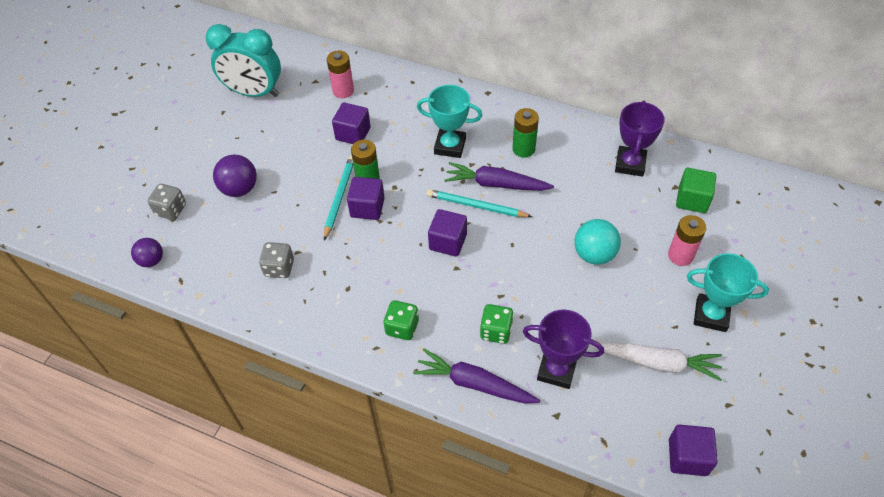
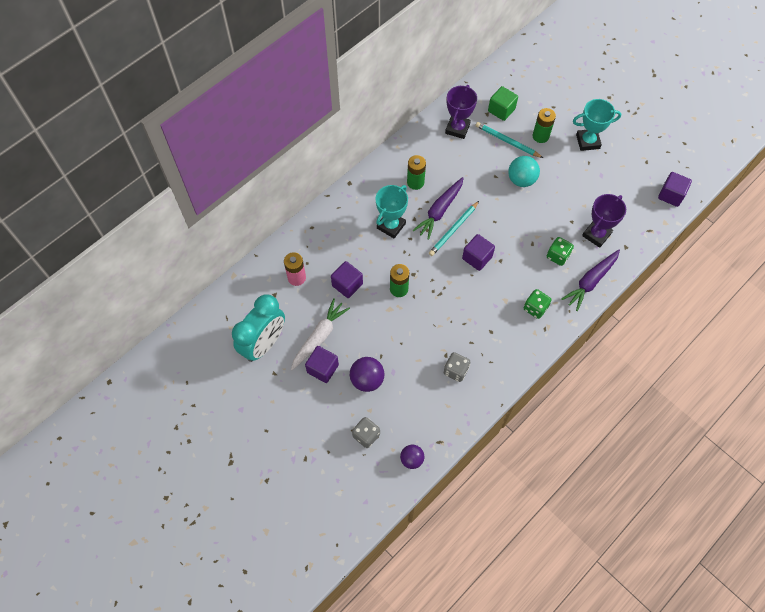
camera: 70 degrees left, 10 degrees up
(339, 197) = (407, 313): turquoise pencil -> turquoise pencil (507, 141)
(367, 207) = (425, 297): purple cube -> purple cube (322, 368)
(630, 164) = (457, 128): purple trophy -> purple trophy turned 75 degrees clockwise
(658, 363) = (609, 182): white carrot -> white carrot (319, 336)
(680, 255) = (540, 136): pink battery -> green battery
(711, 315) = (588, 141): turquoise trophy -> turquoise trophy turned 45 degrees clockwise

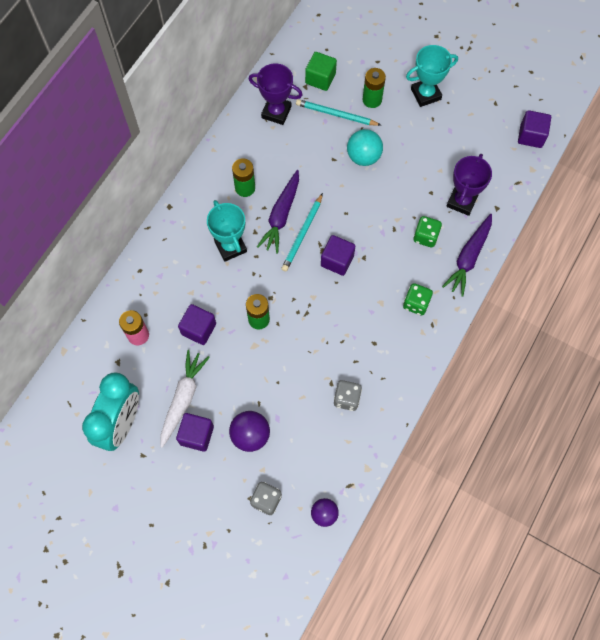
camera: 15 degrees left, 5 degrees up
(391, 226) = (230, 246): turquoise trophy -> turquoise trophy turned 45 degrees counterclockwise
(457, 128) = (276, 112): purple trophy -> purple trophy turned 75 degrees counterclockwise

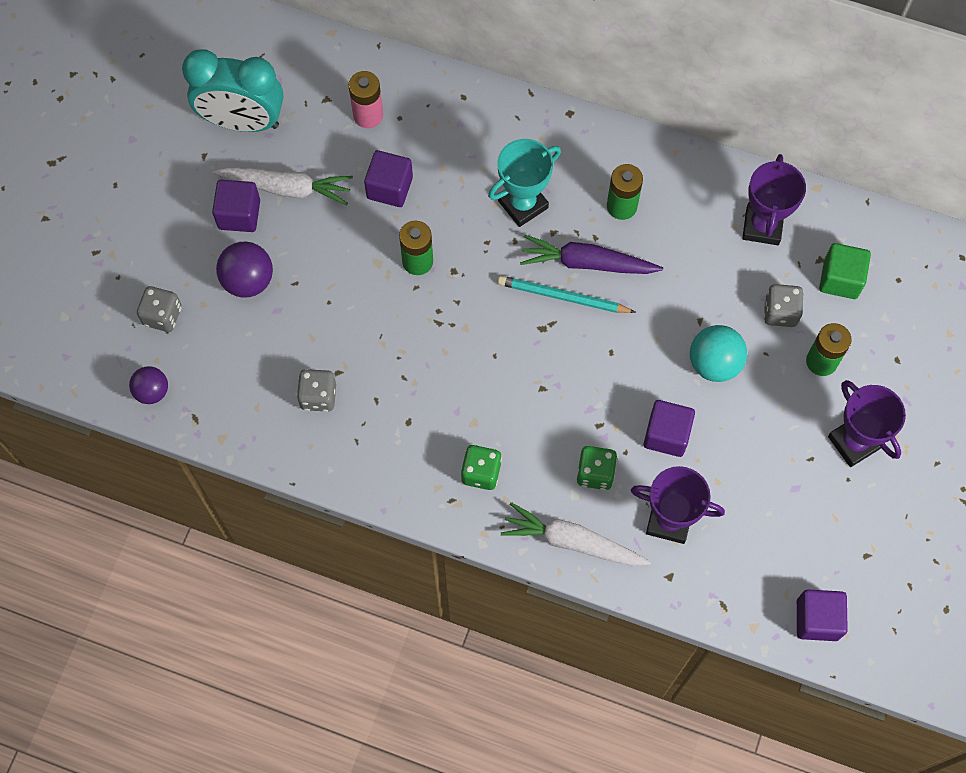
camera: 80 degrees right, 0 degrees up
(336, 114) = (780, 312): turquoise pencil -> grey dice
(337, 261) = (529, 351): purple cube -> purple cube (666, 435)
(425, 94) = (854, 442): turquoise trophy -> purple trophy
(468, 258) = (572, 541): purple carrot -> white carrot

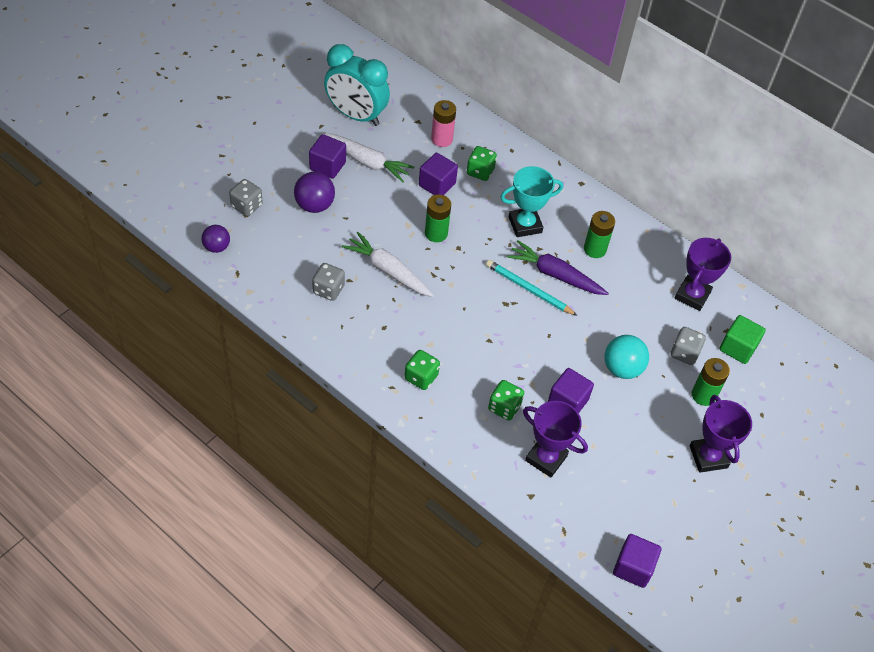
camera: 15 degrees right, 15 degrees down
(436, 146) = (480, 172): none -> green dice
(572, 541) = (468, 445): white carrot -> white carrot (388, 270)

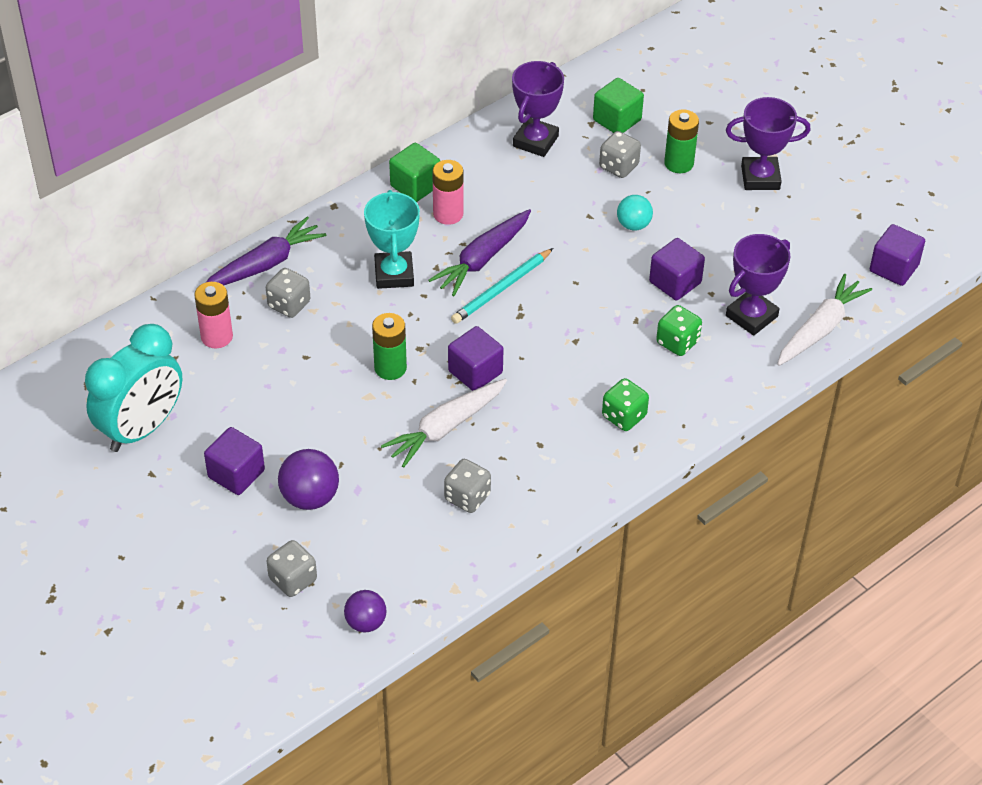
camera: 75 degrees left, 5 degrees down
(367, 162) = (239, 426): white carrot -> white carrot (820, 328)
(437, 184) = (302, 354): purple cube -> purple cube (475, 372)
(480, 172) = (289, 304): green dice -> grey dice
(513, 154) = (265, 264): none -> purple carrot
(595, 249) = (448, 214): green battery -> pink battery
(617, 226) = (415, 186): none -> green cube
(622, 368) = (633, 225): turquoise ball -> turquoise ball, size x0.67
(692, 295) = (535, 141): purple trophy -> purple trophy turned 75 degrees clockwise

